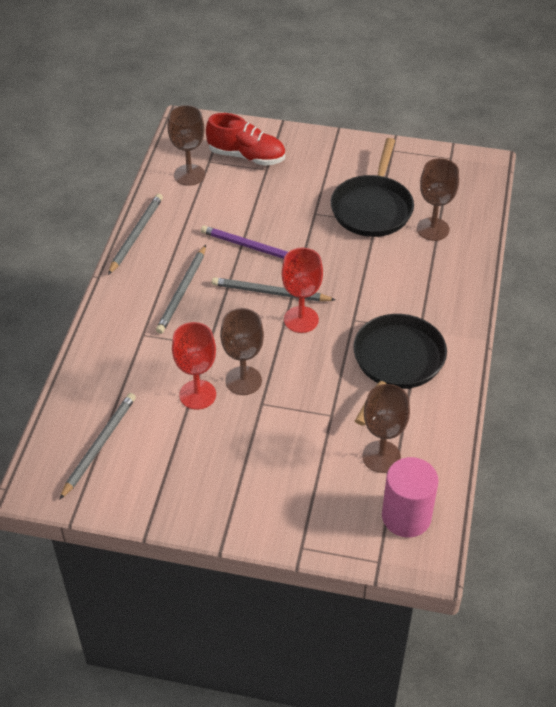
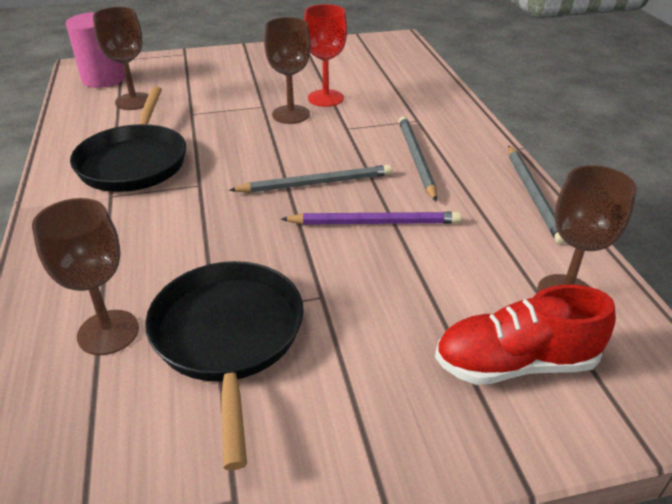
camera: 155 degrees right, 10 degrees down
(99, 445) = (377, 61): grey pencil -> none
(301, 319) = (262, 169): red goblet -> none

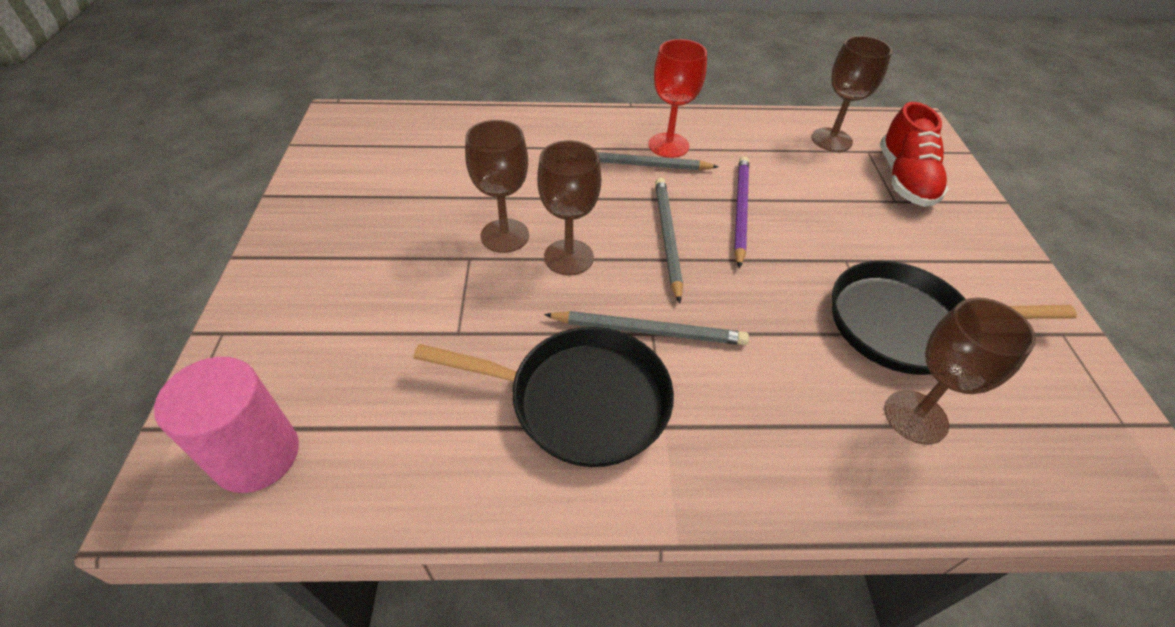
camera: 80 degrees left, 10 degrees up
(134, 101) = (380, 405): brown goblet -> brown goblet (568, 257)
(325, 98) = (474, 201): red goblet -> red goblet (668, 145)
(533, 195) = (707, 119): grey pencil -> grey pencil (649, 331)

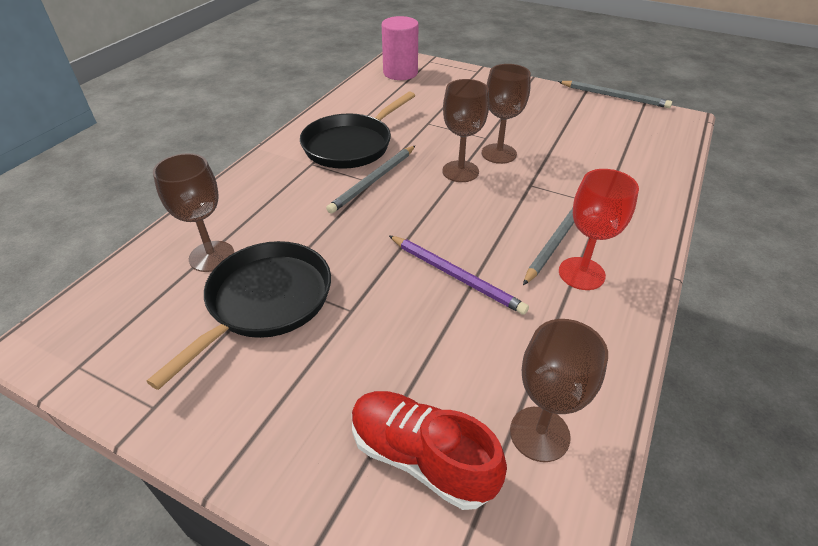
camera: 120 degrees right, 5 degrees down
(667, 237) = (450, 220): grey pencil -> grey pencil (614, 96)

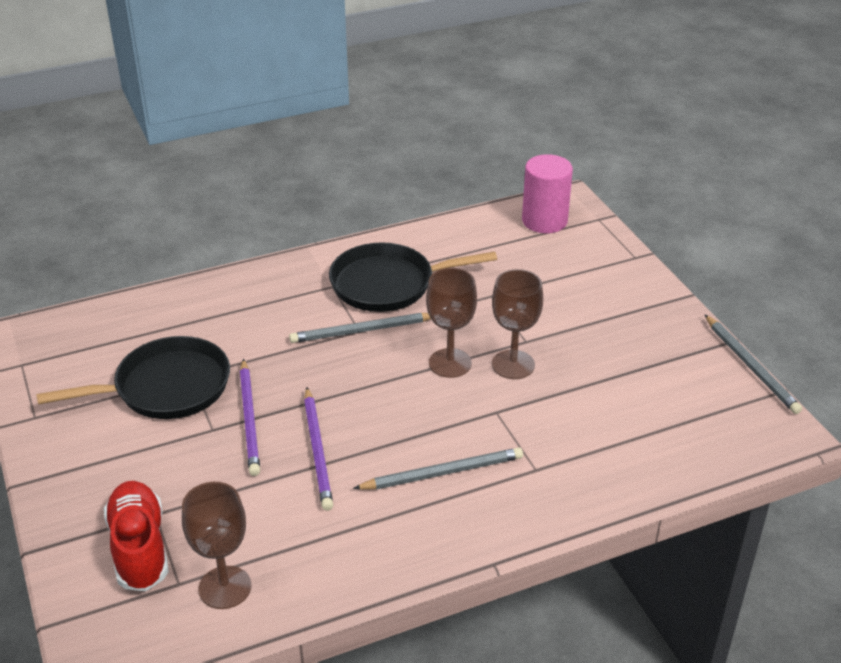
camera: 40 degrees right, 5 degrees down
(211, 256) = (170, 331): brown goblet -> none
(372, 284) = (250, 419): none -> purple pencil
(581, 273) = (419, 511): red goblet -> none

